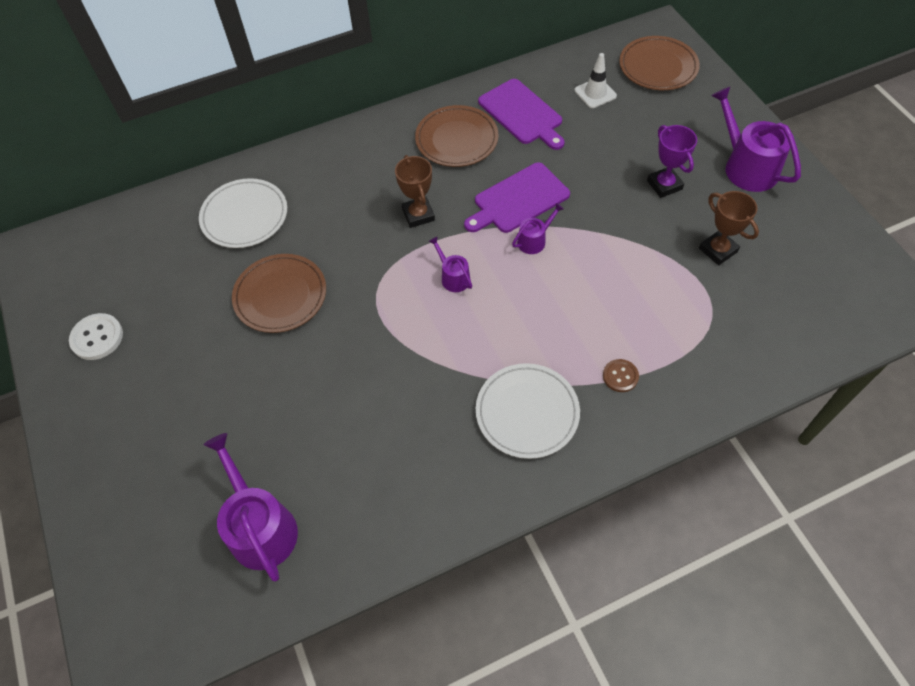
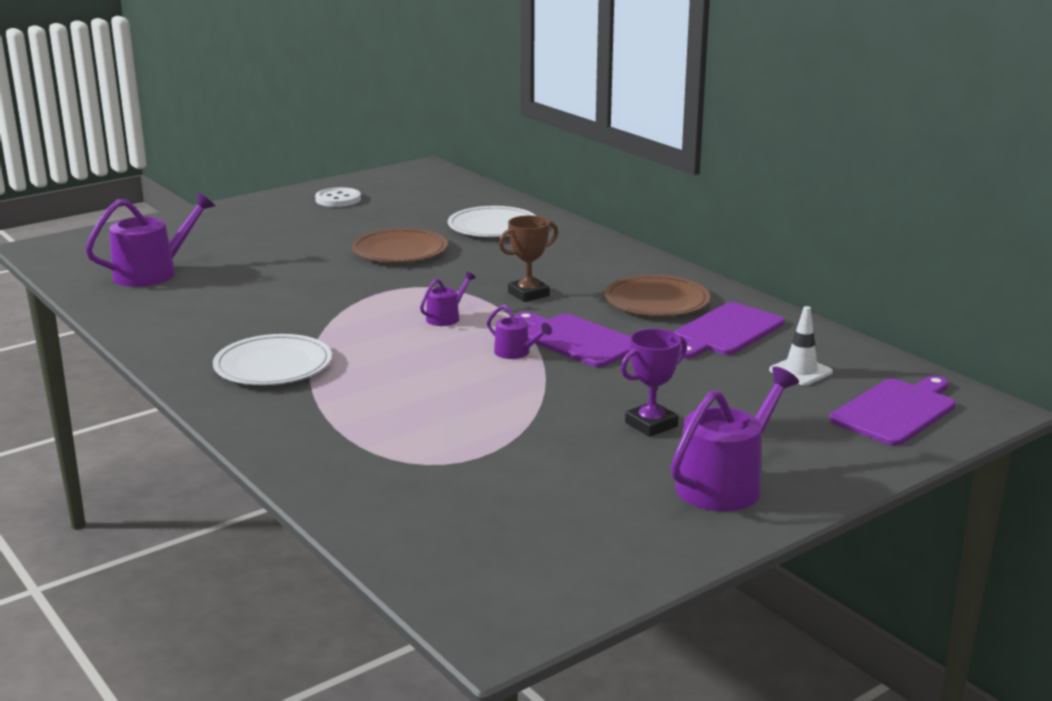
camera: 75 degrees right, 35 degrees down
(620, 376) = (326, 411): brown button -> none
(658, 67) = (896, 411): brown plate -> purple cutting board
(718, 250) = (546, 465): brown trophy -> none

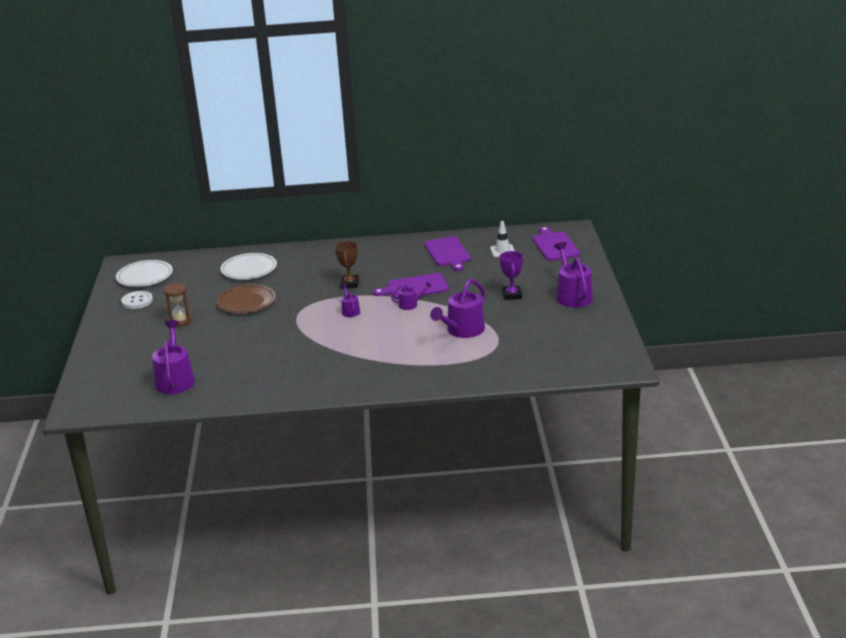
camera: 55 degrees left, 5 degrees up
(273, 366) = (350, 367): white plate -> white plate (144, 276)
(310, 233) = (180, 321): none -> brown hourglass
(474, 417) = (462, 330): none -> purple watering can
(656, 301) = (398, 257): brown plate -> none

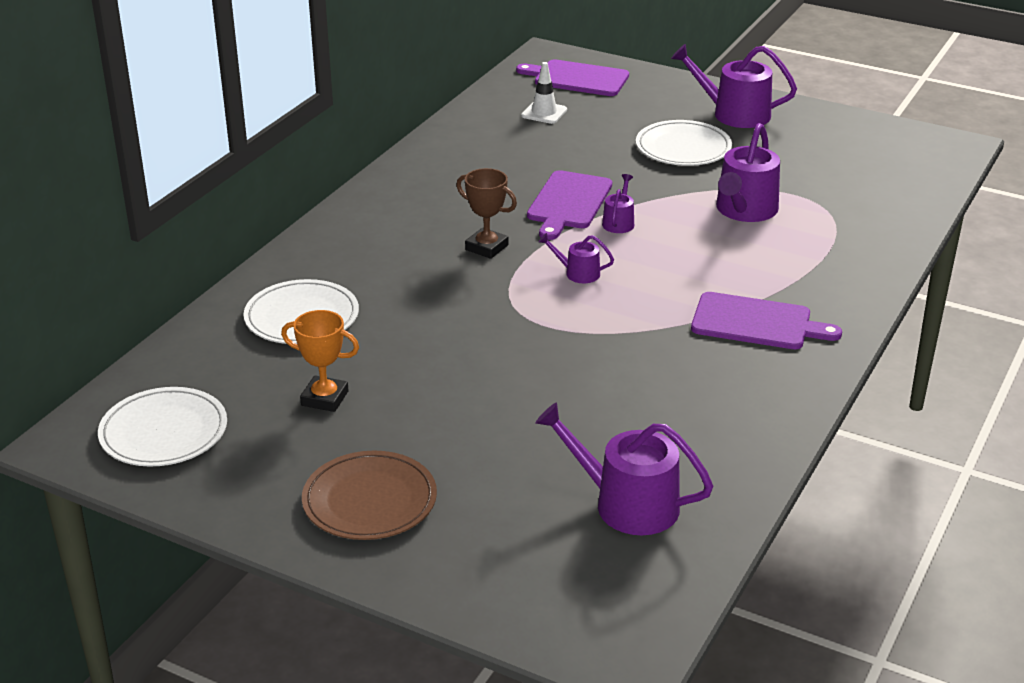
camera: 60 degrees left, 5 degrees up
(137, 301) = (258, 468): white button -> none
(180, 321) = (406, 440): brown hourglass -> none
(194, 295) = (325, 398): none -> orange trophy
(246, 302) = (424, 353): brown plate -> brown plate (369, 501)
(448, 253) = (494, 148): purple cutting board -> purple cutting board (756, 323)
(462, 330) = (744, 210): purple watering can -> purple watering can turned 45 degrees clockwise
(512, 295) = (683, 148): purple trophy -> white plate

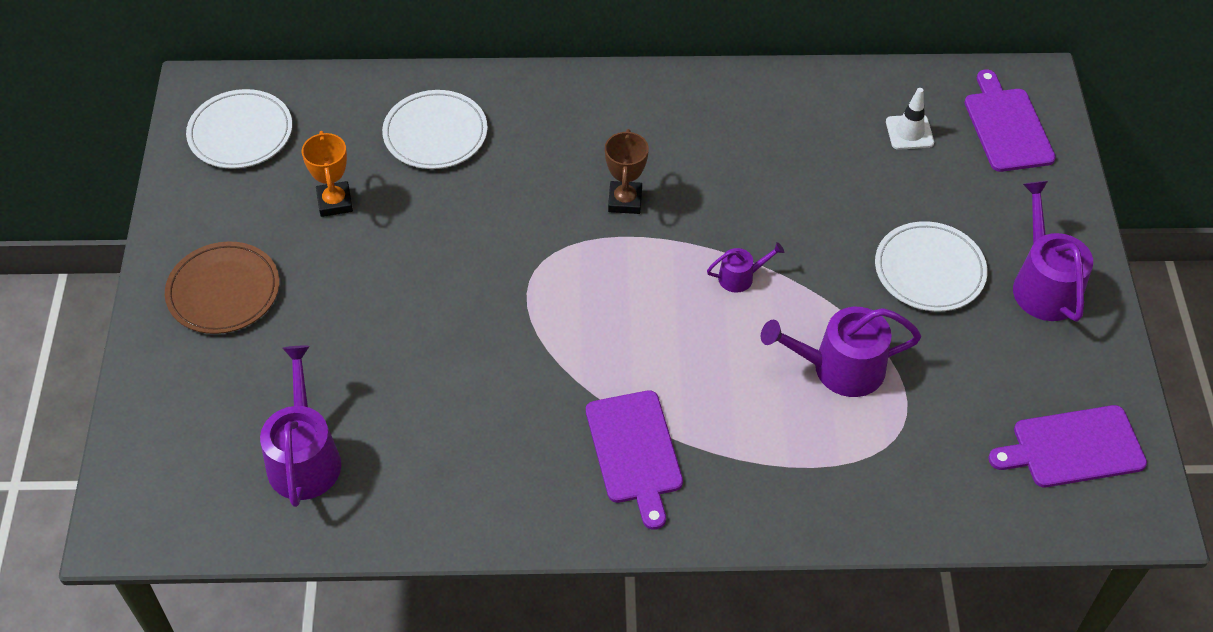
camera: 60 degrees right, 20 degrees up
(568, 203) = (747, 225): purple cutting board -> purple cutting board (1073, 447)
(578, 273) = (627, 283): purple watering can -> none

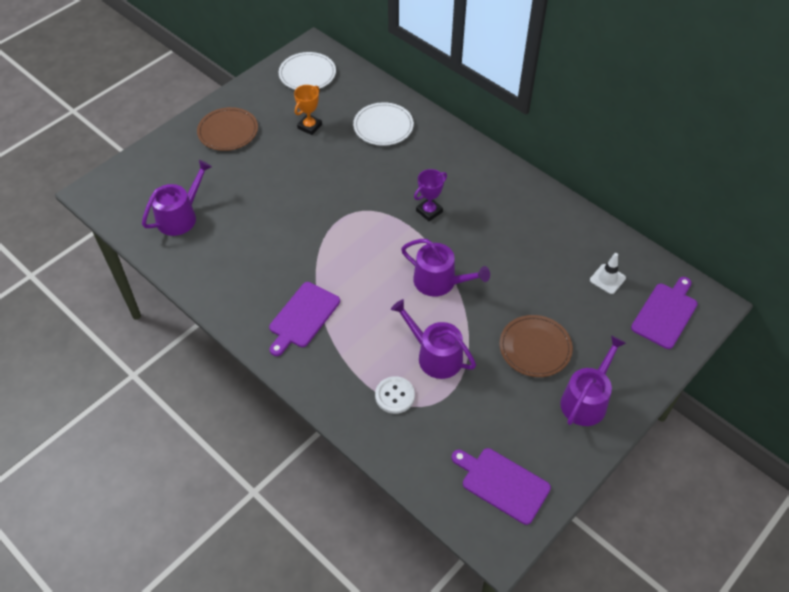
camera: 45 degrees right, 0 degrees up
(625, 201) = (429, 211): brown trophy -> purple trophy
(740, 277) = (439, 282): purple watering can -> purple watering can, size x1.96
(853, 452) = (394, 396): none -> white button
(929, 270) = (535, 348): white plate -> brown plate

